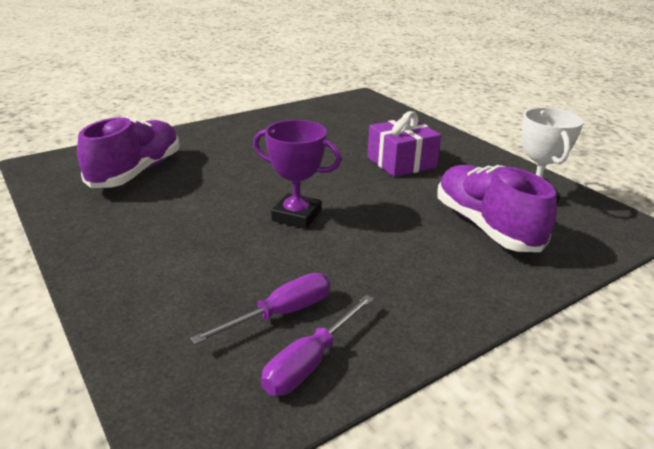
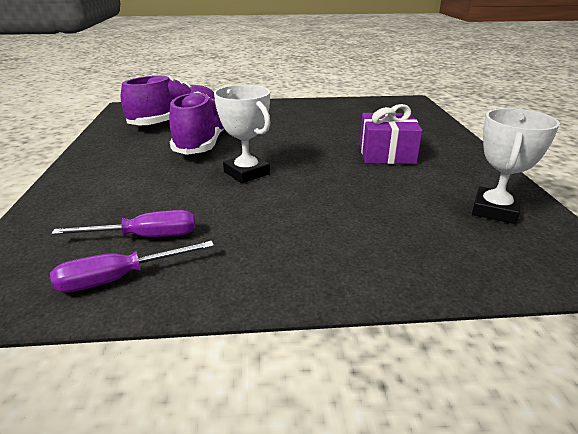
camera: 30 degrees right, 0 degrees up
(296, 216) = (246, 173): purple trophy -> white trophy
(486, 226) = (407, 222): purple shoe -> purple shoe (203, 143)

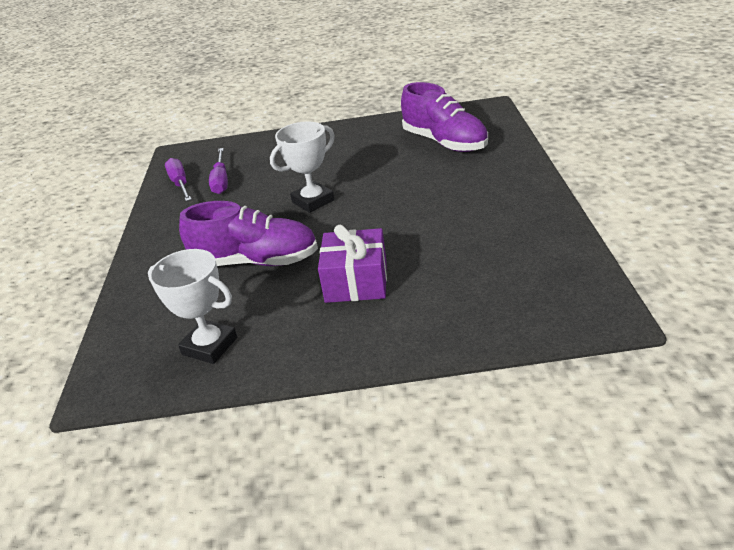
camera: 95 degrees right, 5 degrees up
(203, 143) = (385, 168): purple shoe -> purple shoe (256, 261)

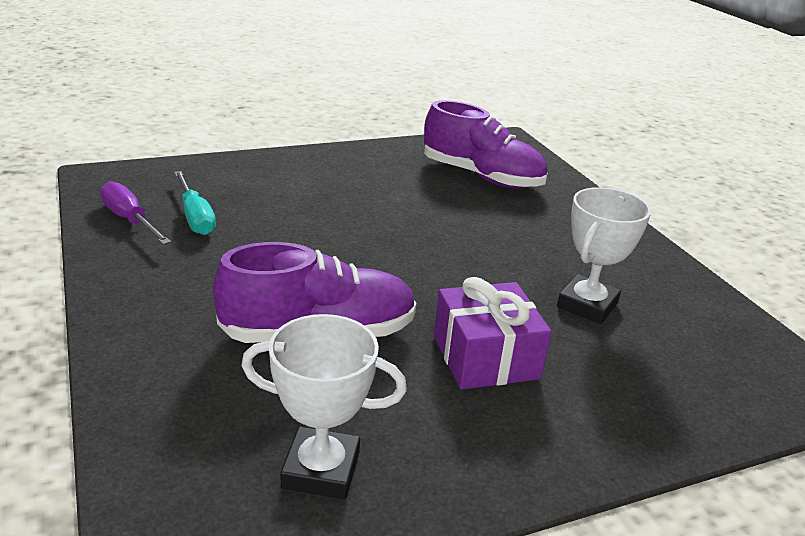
camera: 25 degrees left, 5 degrees down
(221, 181) = (195, 217): purple screwdriver -> turquoise screwdriver
(313, 201) = (353, 247): white trophy -> white trophy (587, 305)

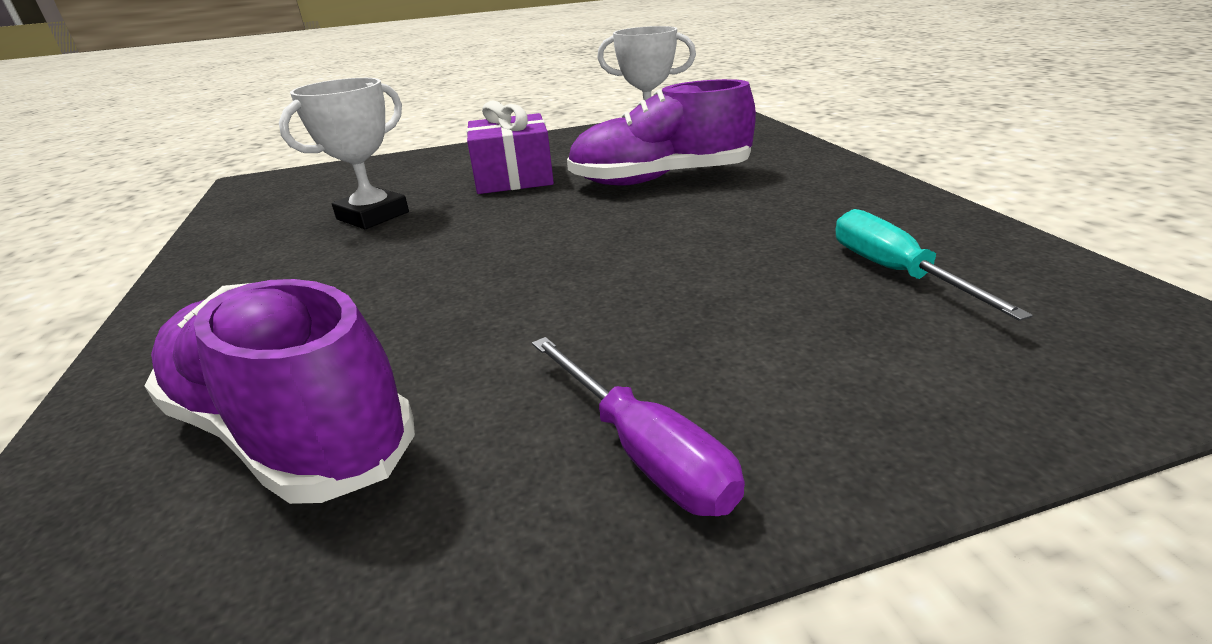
camera: 170 degrees left, 0 degrees up
(130, 220) = (993, 259): purple screwdriver -> purple screwdriver (644, 451)

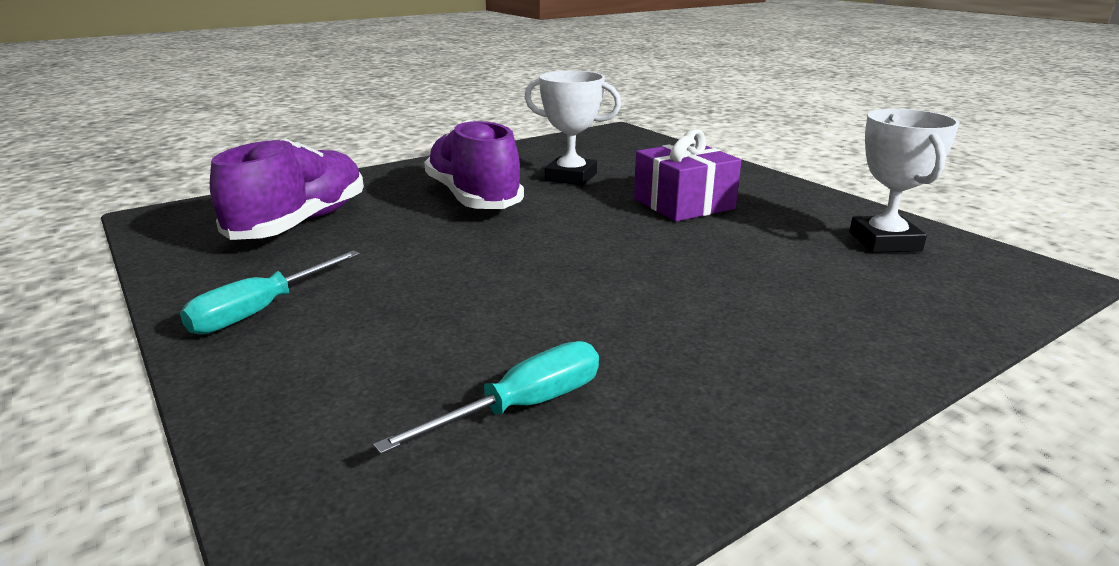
camera: 70 degrees right, 5 degrees down
(644, 451) = (261, 311): purple screwdriver -> turquoise screwdriver
(660, 179) = (725, 266): purple shoe -> purple shoe (473, 198)

